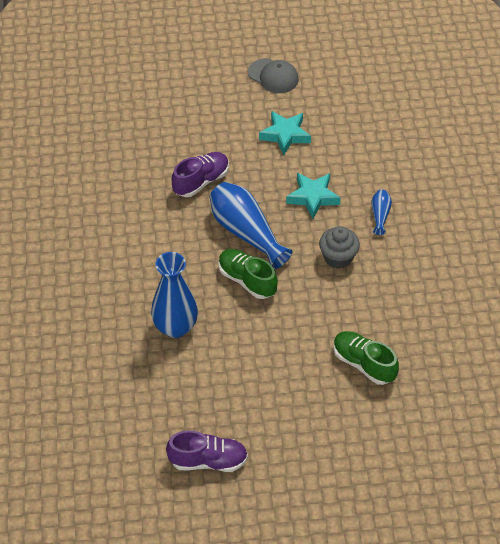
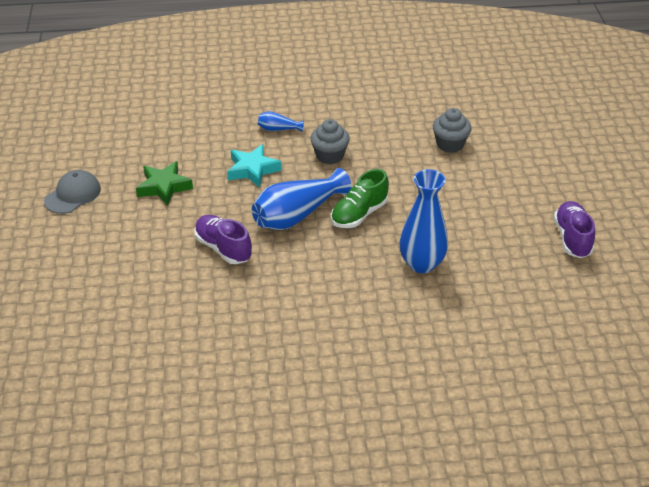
camera: 90 degrees left, 10 degrees down
(285, 135) = (164, 187): turquoise star -> green star
(363, 364) = (450, 144): green shoe -> grey cupcake

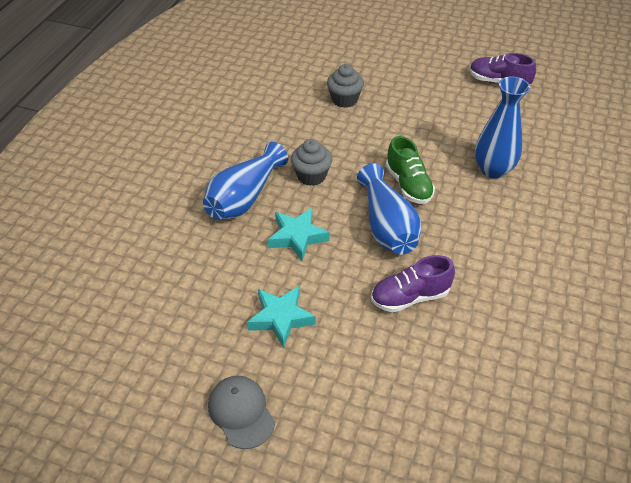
camera: 65 degrees left, 5 degrees up
(164, 187) = (280, 318): green star -> turquoise star
(278, 129) = (244, 198): blue vase -> blue vase, size x2.13

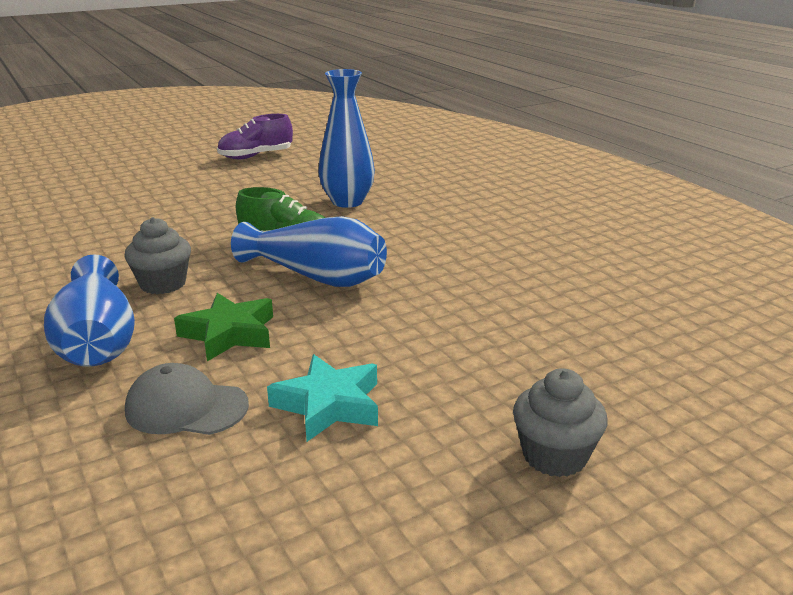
camera: 50 degrees left, 20 degrees down
(241, 412) = (435, 518): grey cap -> grey cap (186, 407)
(297, 237) = (229, 334): turquoise star -> green star
(344, 100) = (107, 220): grey cupcake -> grey cupcake (554, 456)
(410, 297) = (430, 308): purple shoe -> none

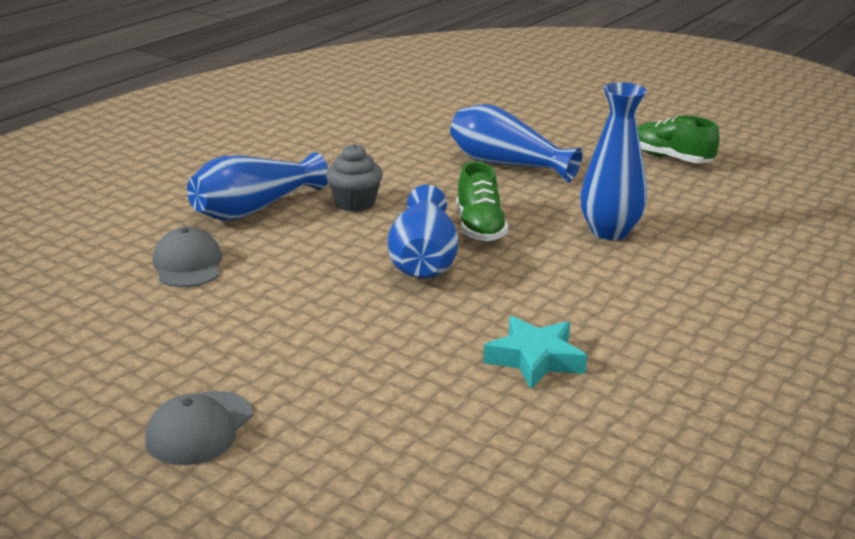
camera: 65 degrees right, 0 degrees up
(181, 206) = (506, 165): none -> blue vase
(229, 334) = (296, 250): green star -> none
(256, 156) = (671, 158): purple shoe -> green shoe
(329, 405) = (219, 315): turquoise star -> turquoise star (535, 359)
(554, 456) = (199, 428): grey cupcake -> grey cap

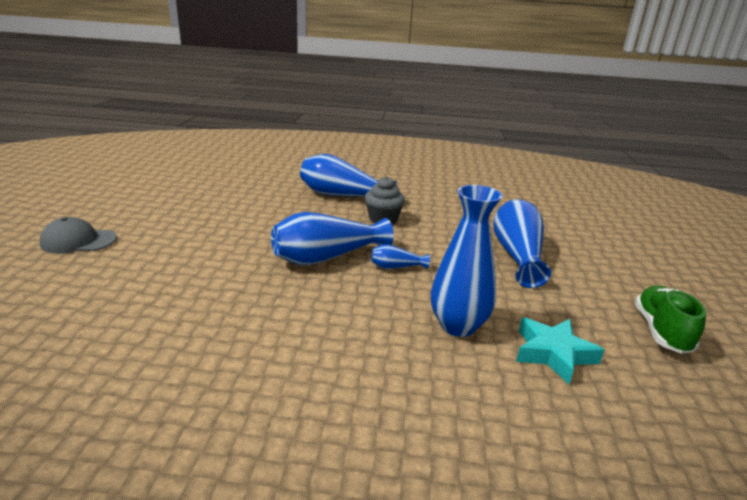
camera: 60 degrees right, 0 degrees up
(188, 265) = (258, 197): grey cap -> none
(479, 228) = (396, 267): green shoe -> blue vase
(535, 359) = (204, 333): turquoise star -> turquoise star (553, 353)

